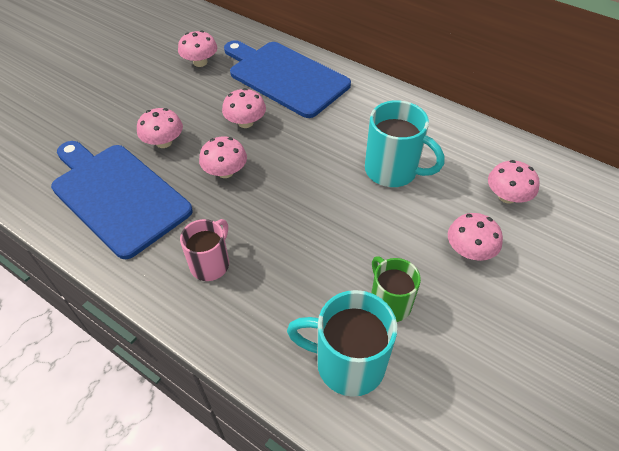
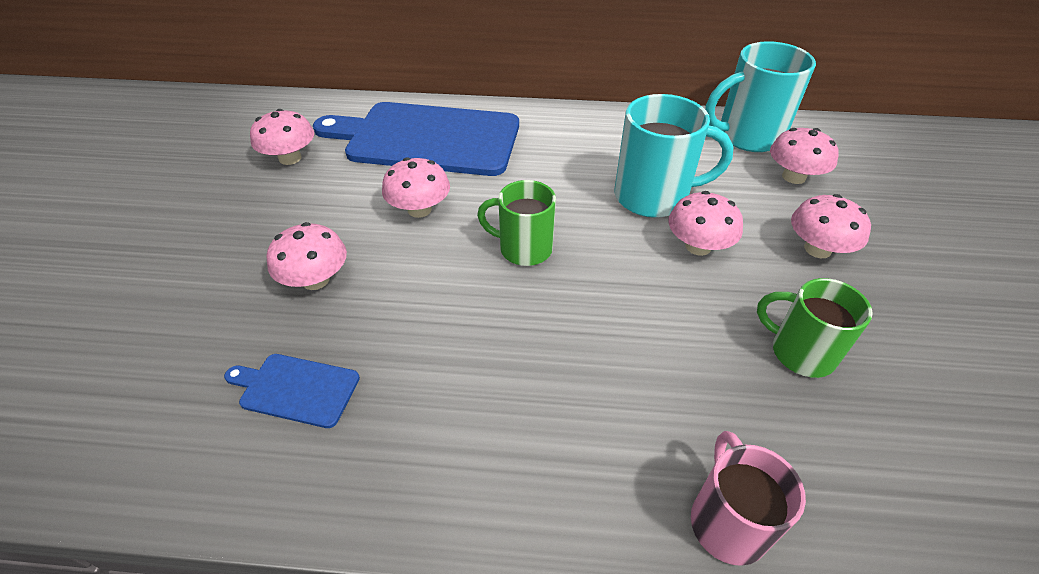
camera: 30 degrees left, 5 degrees down
(117, 195) = (296, 389): blue cutting board -> blue cutting board, size x0.43
(211, 264) = (531, 420): pink mug -> pink mug (727, 521)
(225, 172) = (444, 282): pink mushroom -> pink mushroom (698, 246)
(283, 171) = (523, 249): none -> green mug
(347, 363) = (832, 459): turquoise mug -> turquoise mug (747, 136)

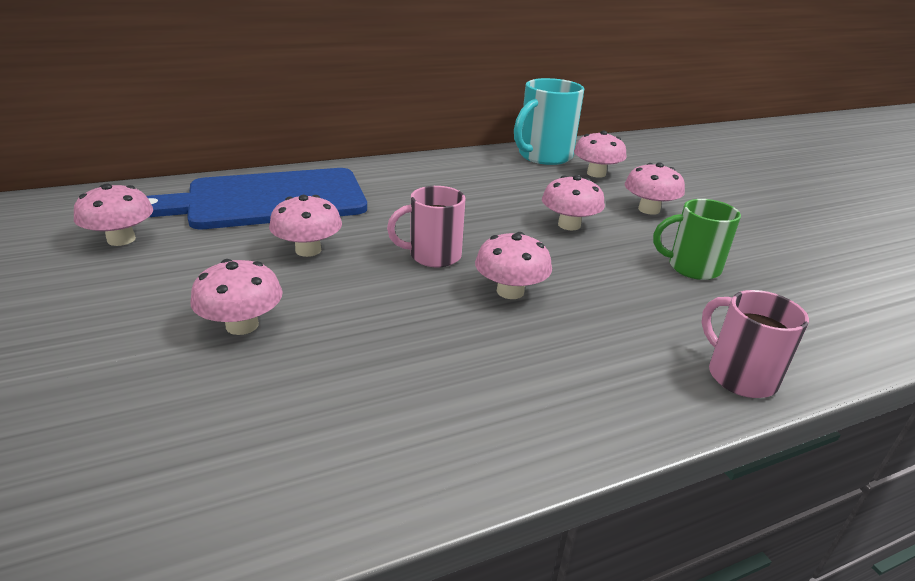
camera: 30 degrees left, 15 degrees down
(296, 389) = (299, 414): blue cutting board -> none
(523, 249) = (433, 256): green mug -> pink mug
(565, 317) = (510, 291): none -> pink mushroom
(653, 197) = (508, 202): turquoise mug -> none

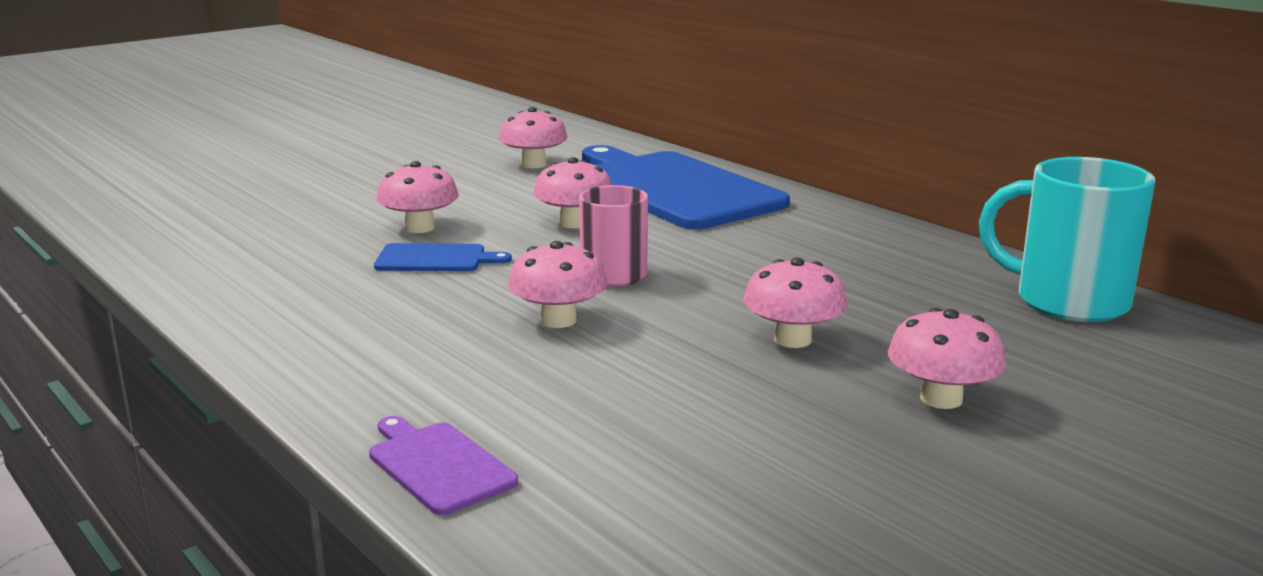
camera: 75 degrees right, 10 degrees down
(340, 327) = (435, 259): none -> blue cutting board
(596, 173) = (1054, 348): pink mushroom -> none
(692, 268) = (735, 436): green mug -> none
(739, 376) = (438, 465): pink mug -> purple cutting board

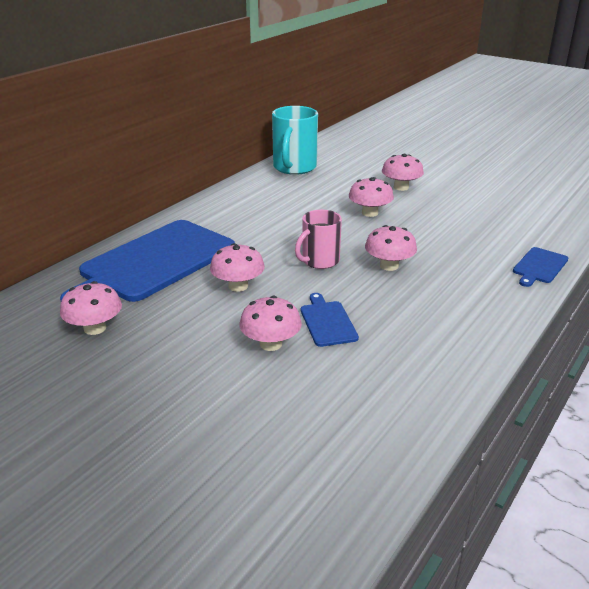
camera: 105 degrees left, 10 degrees up
(438, 465) = (539, 266): purple cutting board -> blue cutting board

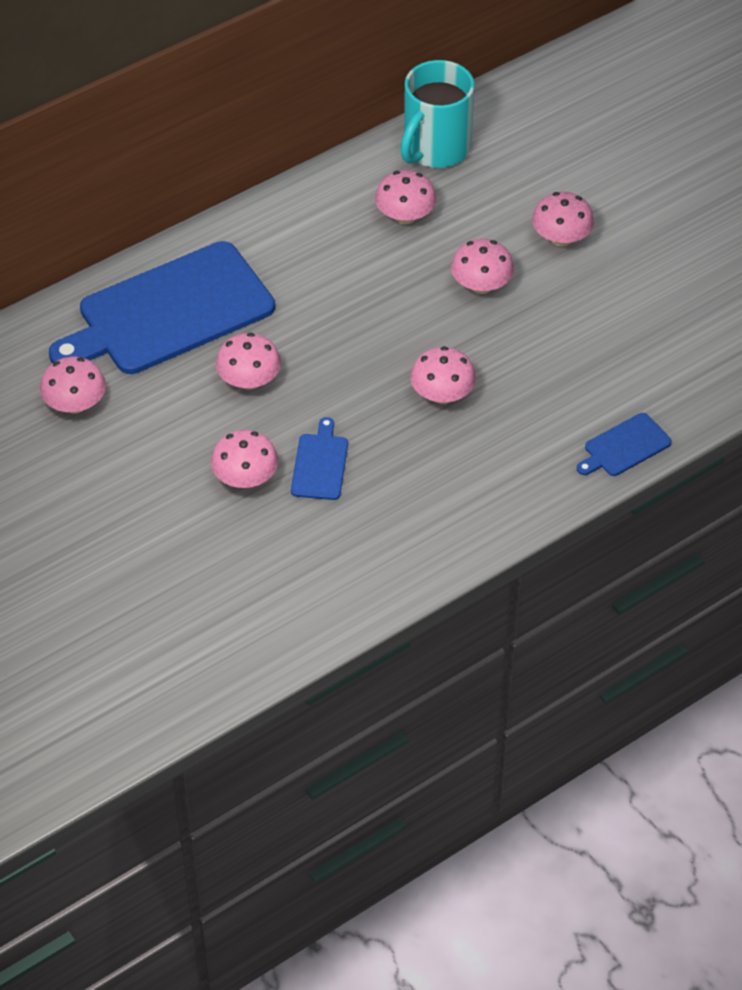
camera: 20 degrees right, 20 degrees up
(296, 194) = (405, 216): none -> pink mushroom
(319, 261) = (363, 363): pink mug -> none

